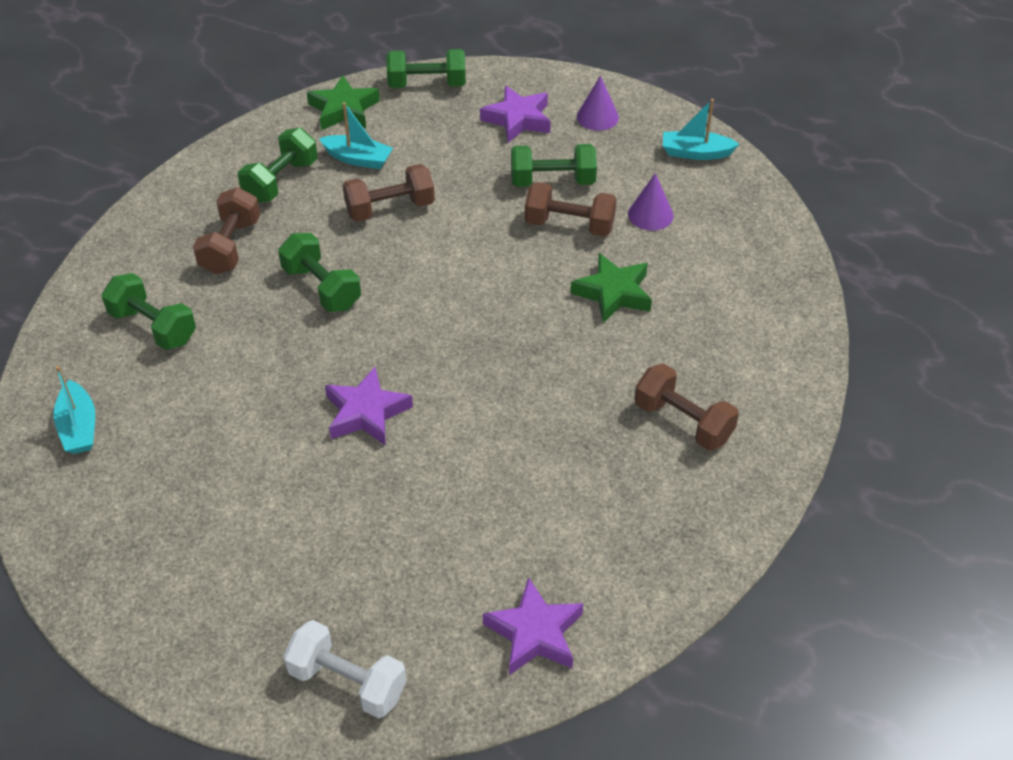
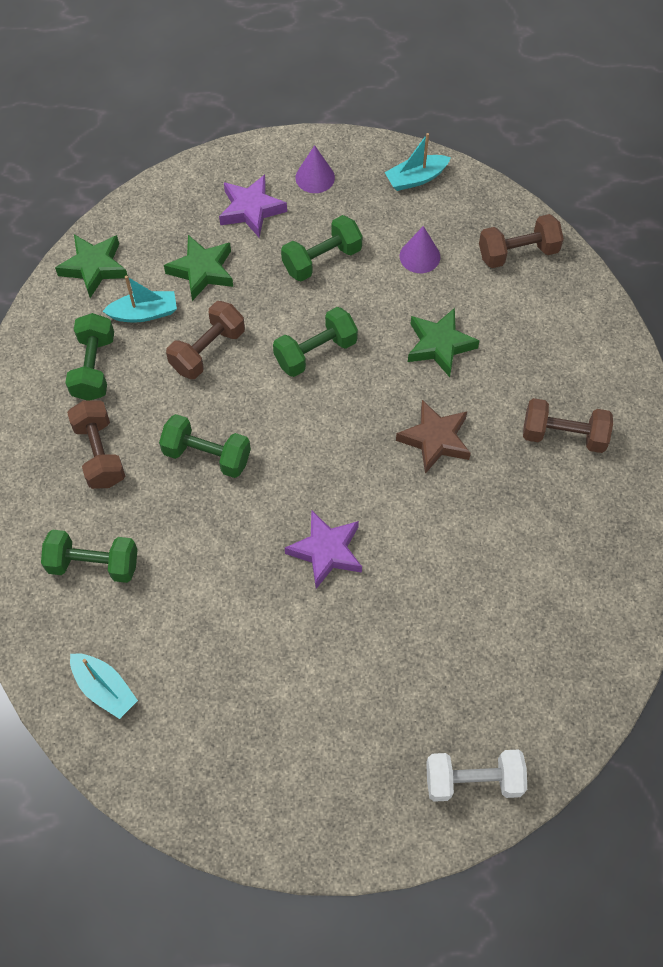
camera: 30 degrees left, 15 degrees up
(427, 84) = (148, 208): green dumbbell -> green dumbbell (315, 352)
(435, 147) = (202, 271): none -> green star
(535, 633) = (575, 666): purple star -> none
(547, 368) = (435, 439): none -> brown star
(569, 225) = (364, 297): brown dumbbell -> brown dumbbell (518, 253)

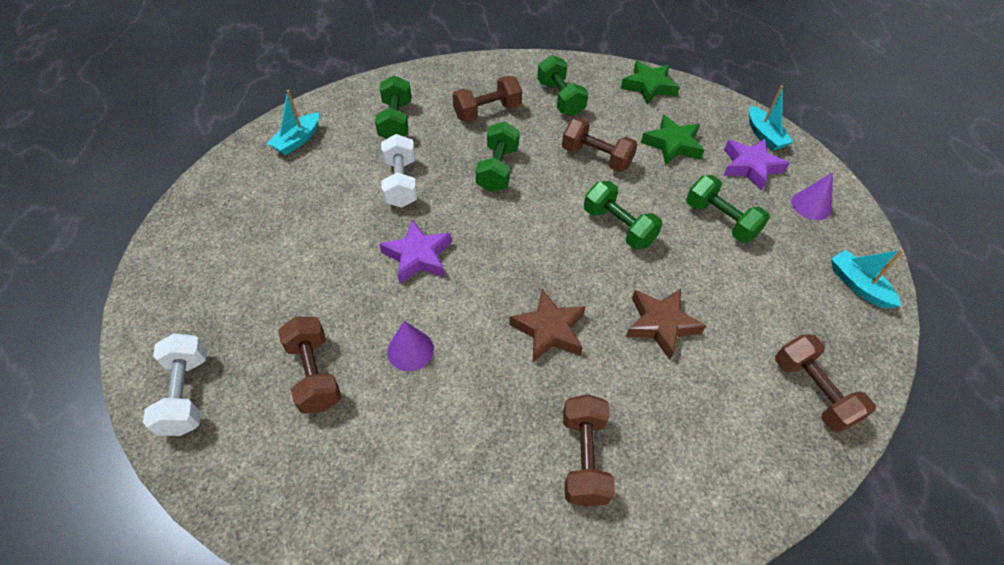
camera: 80 degrees right, 10 degrees down
(94, 367) = (560, 99): green dumbbell -> green dumbbell turned 75 degrees clockwise
(144, 313) = (618, 118): turquoise boat -> turquoise boat (764, 135)
(210, 563) = (400, 183): none -> white dumbbell
(419, 256) = (762, 297): purple cone -> purple cone (410, 350)
(439, 345) = (661, 324): green star -> brown star
(462, 656) = (315, 374): none -> brown dumbbell

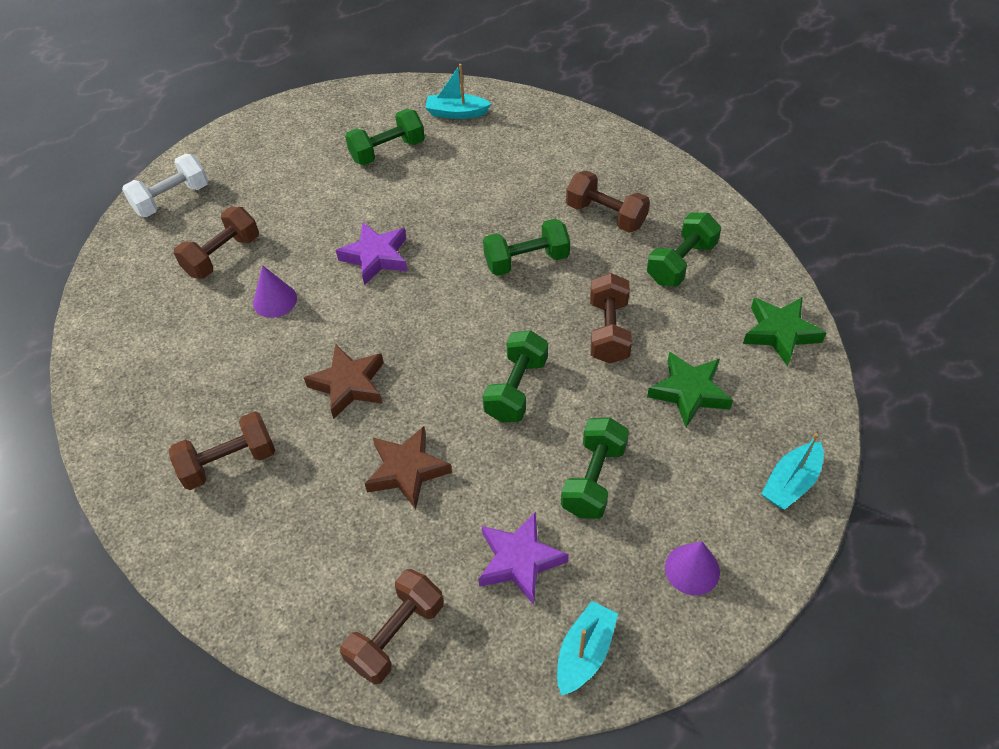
camera: 65 degrees right, 0 degrees up
(396, 121) = (534, 159): green dumbbell -> green dumbbell (387, 151)
(400, 183) = (455, 203): white dumbbell -> none
(750, 167) = (714, 483): purple star -> purple star (519, 560)

